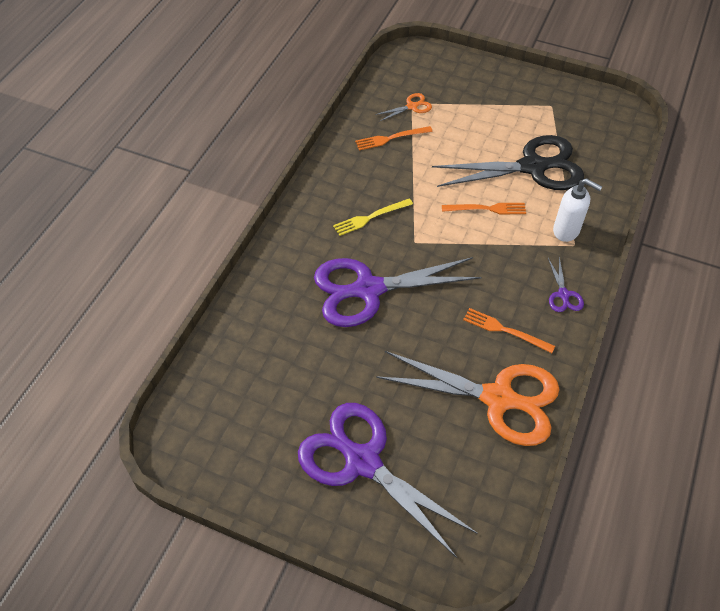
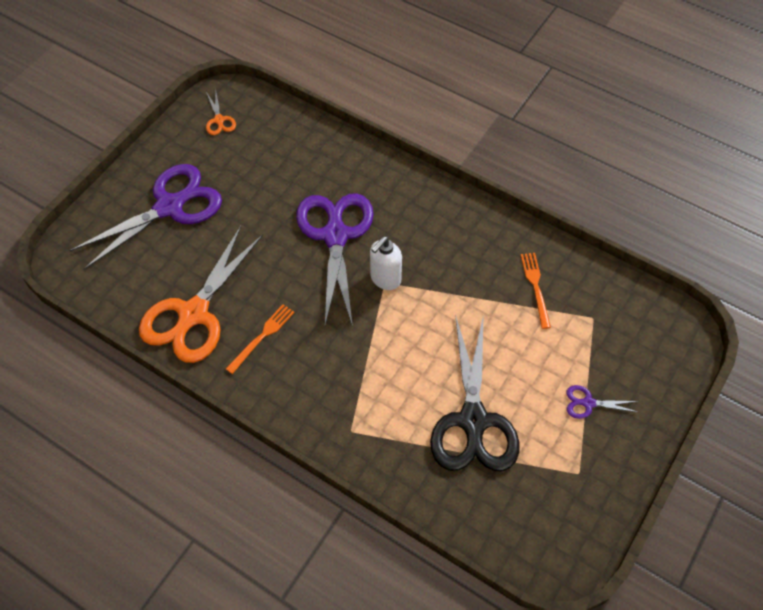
camera: 100 degrees right, 5 degrees up
(370, 217) = (423, 251): yellow fork -> none
(412, 106) = (587, 317): orange scissors -> orange scissors (219, 120)
(487, 209) = (417, 357): orange fork -> none
(563, 295) = (289, 400): purple scissors -> purple scissors (588, 403)
(566, 231) = (372, 429): white soap dispenser -> white soap dispenser (385, 279)

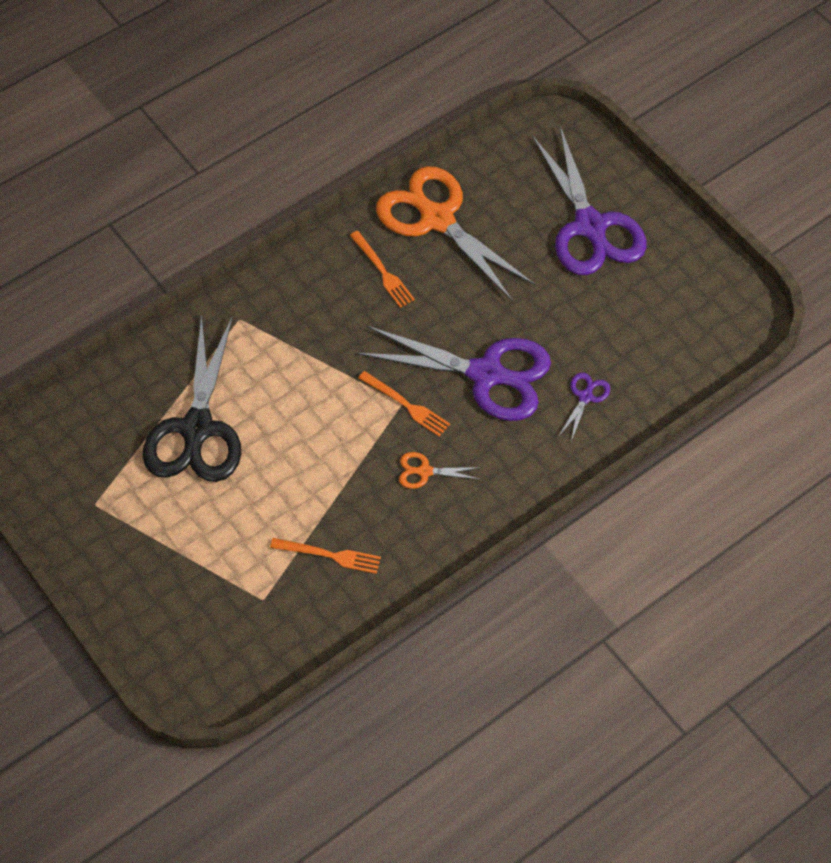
camera: 110 degrees right, 0 degrees up
(219, 120) = (708, 302): orange scissors -> orange scissors (424, 471)
(385, 279) = (406, 405): white soap dispenser -> orange fork
(473, 421) = (197, 429): black scissors -> black scissors turned 105 degrees counterclockwise
(588, 403) = (164, 547): purple scissors -> purple scissors (585, 396)

